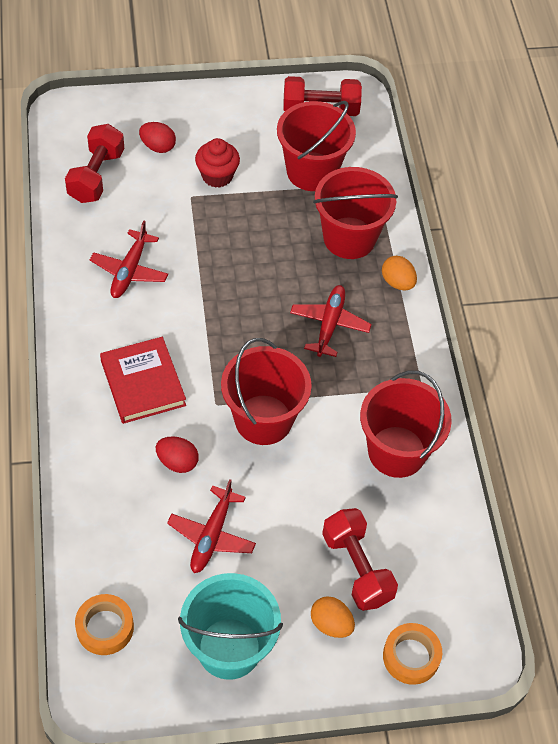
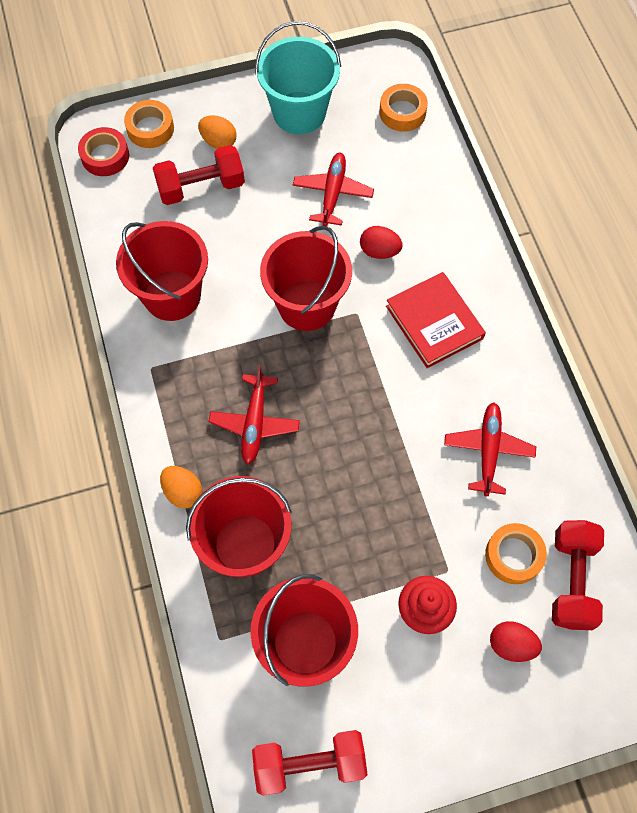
camera: 175 degrees right, 10 degrees up
(135, 197) = (513, 555): none -> orange tape
(357, 568) = (201, 187): red dumbbell -> red dumbbell turned 75 degrees counterclockwise
(465, 627) = (105, 156): none -> red tape

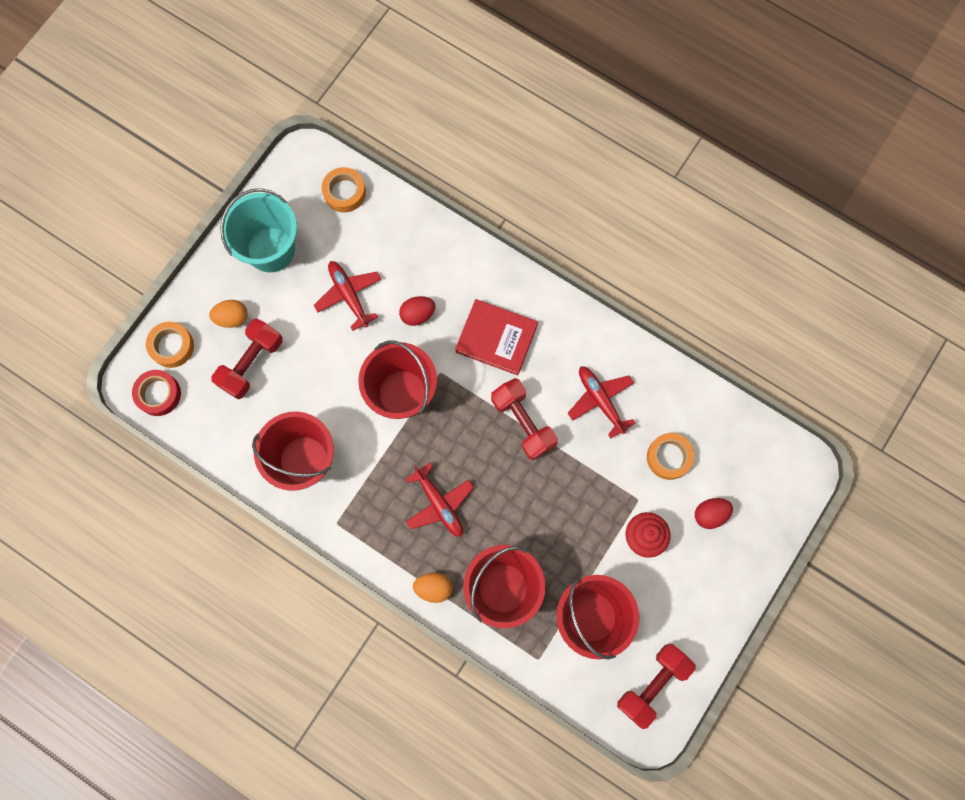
camera: 40 degrees left, 10 degrees up
(571, 580) = (713, 444): red dumbbell -> red dumbbell (523, 423)

